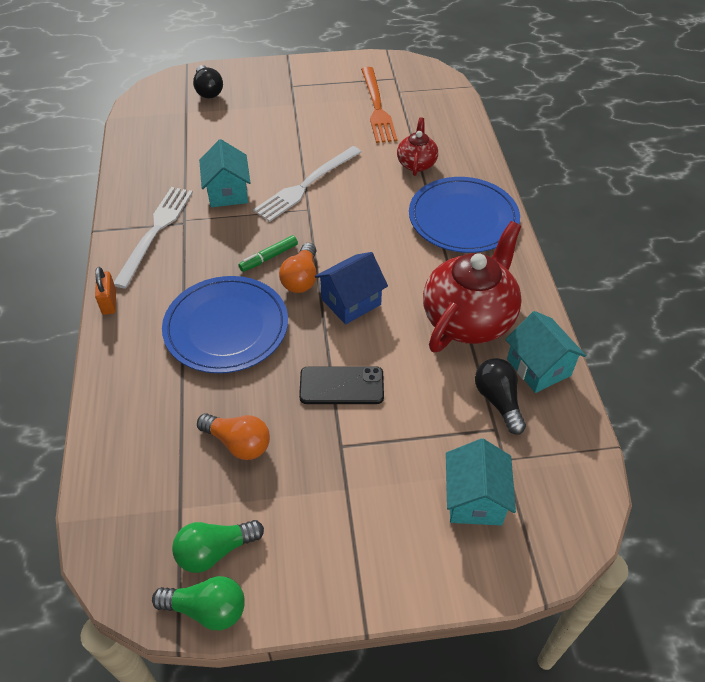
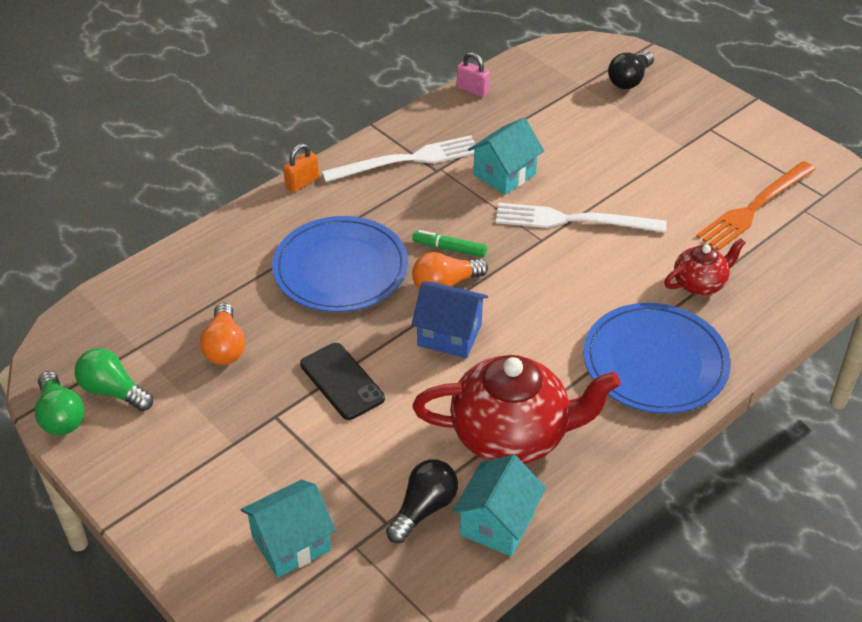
camera: 55 degrees right, 5 degrees down
(125, 162) = (472, 90): none -> pink padlock

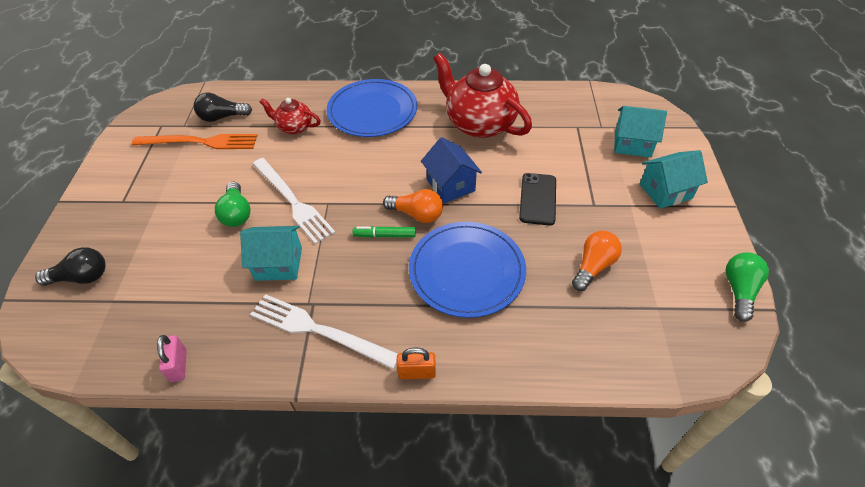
camera: 135 degrees left, 5 degrees up
(113, 391) = (692, 284): green light bulb -> green light bulb (237, 213)
(423, 509) = (554, 122): black light bulb -> black light bulb (222, 117)
(449, 248) = (384, 235): green marker -> green marker turned 120 degrees clockwise
(497, 523) = (527, 99): turquoise house -> turquoise house (665, 191)

